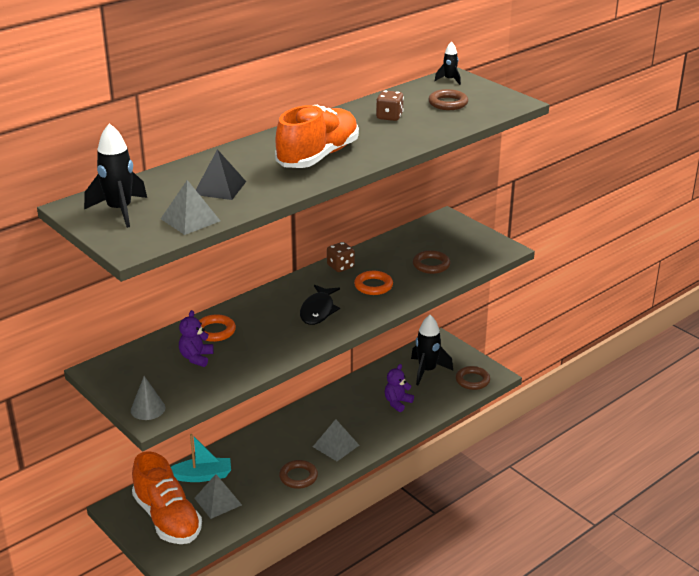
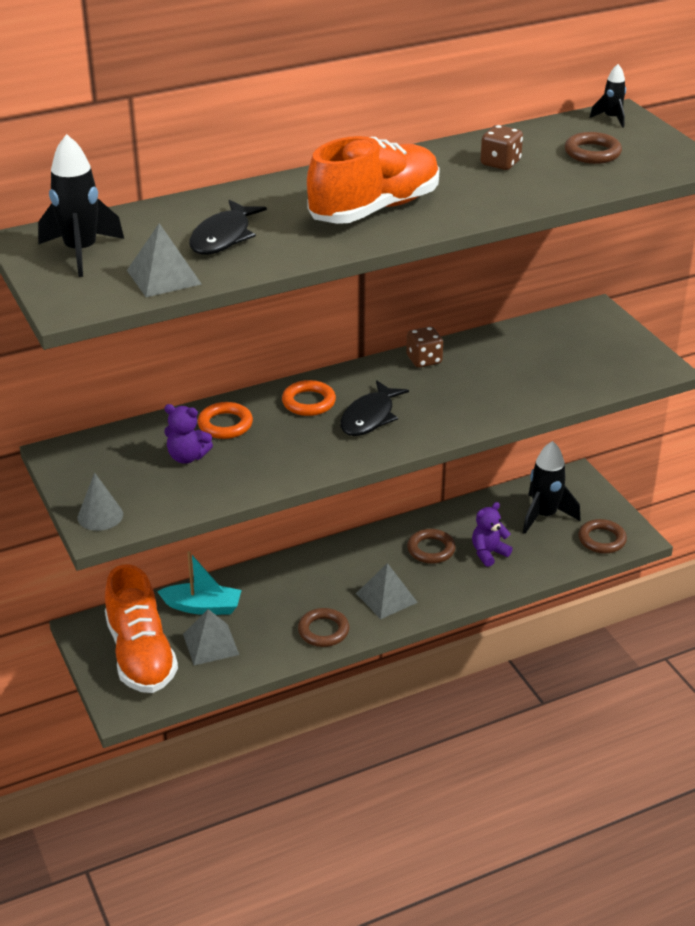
camera: 15 degrees right, 5 degrees up
(196, 358) = (187, 457): purple teddy bear -> purple teddy bear turned 105 degrees counterclockwise
(220, 188) = (223, 237): black pyramid -> black fish
(373, 286) = (457, 394): orange ring -> orange ring (308, 402)
(431, 265) = (548, 376): brown ring -> brown ring (431, 549)

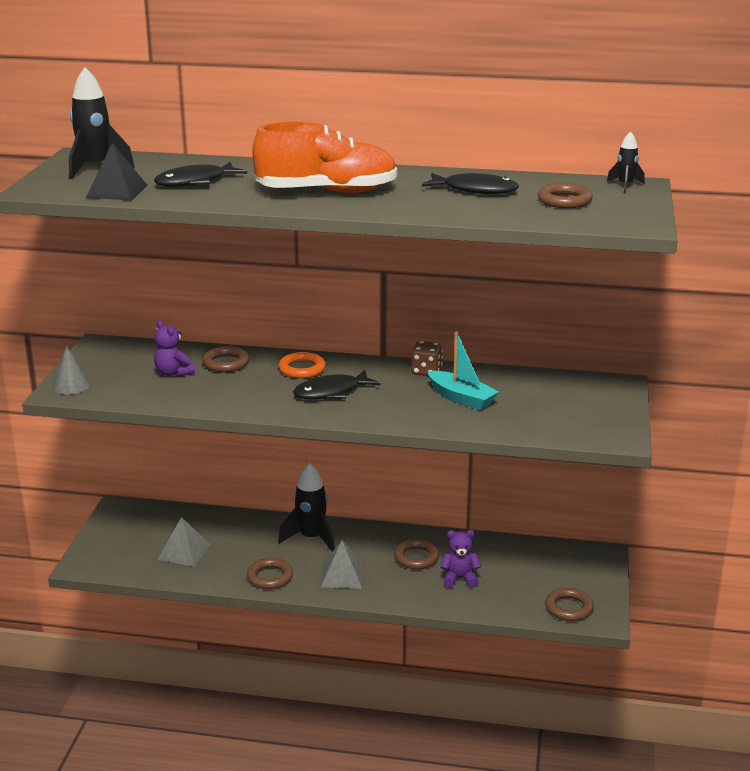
camera: 35 degrees right, 10 degrees down
(141, 654) = (132, 538): orange shoe -> none
(164, 277) = (117, 191): grey pyramid -> black pyramid
(202, 607) = (207, 527): turquoise boat -> turquoise boat (461, 398)
(225, 424) = (226, 363): orange ring -> brown ring
(500, 163) = (475, 190): brown dice -> black fish
(544, 516) = (539, 571): black rocket -> black rocket (311, 538)

